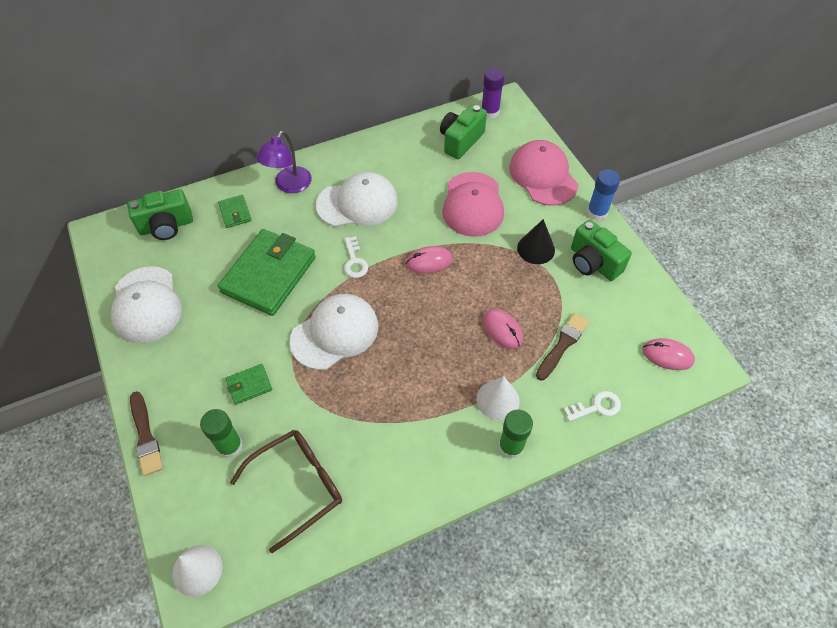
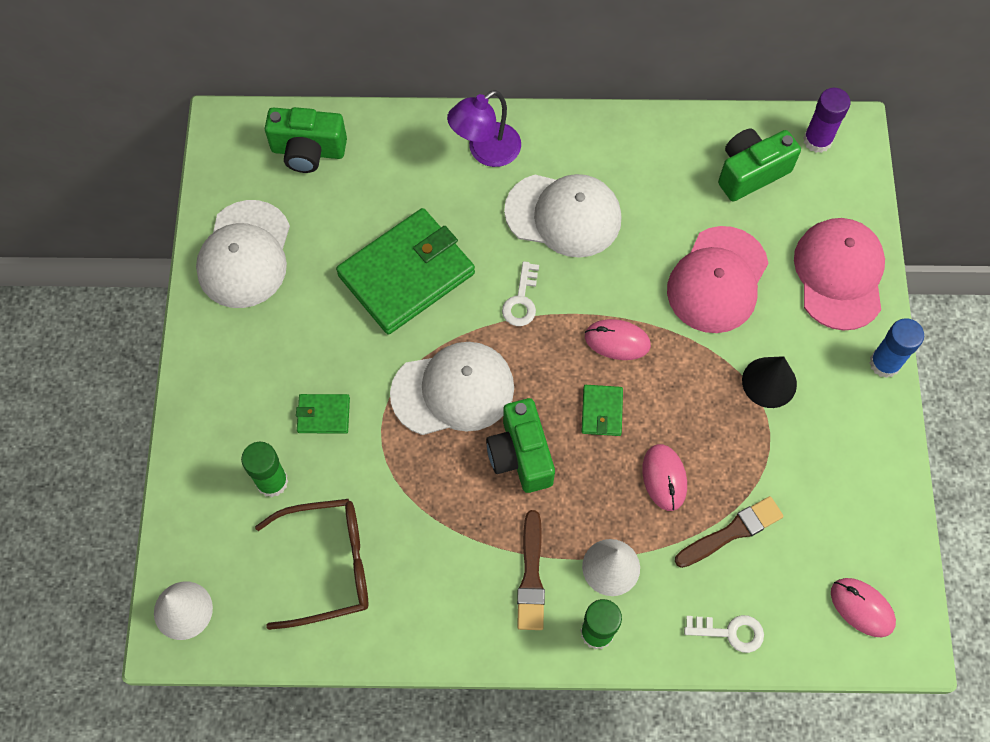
camera: 25 degrees right, 10 degrees up
(145, 436) = (184, 427): brown brush -> brown brush (531, 576)
(235, 213) = (400, 165): green wallet -> green wallet (601, 411)
(593, 263) = (836, 436): green camera -> green camera (520, 455)

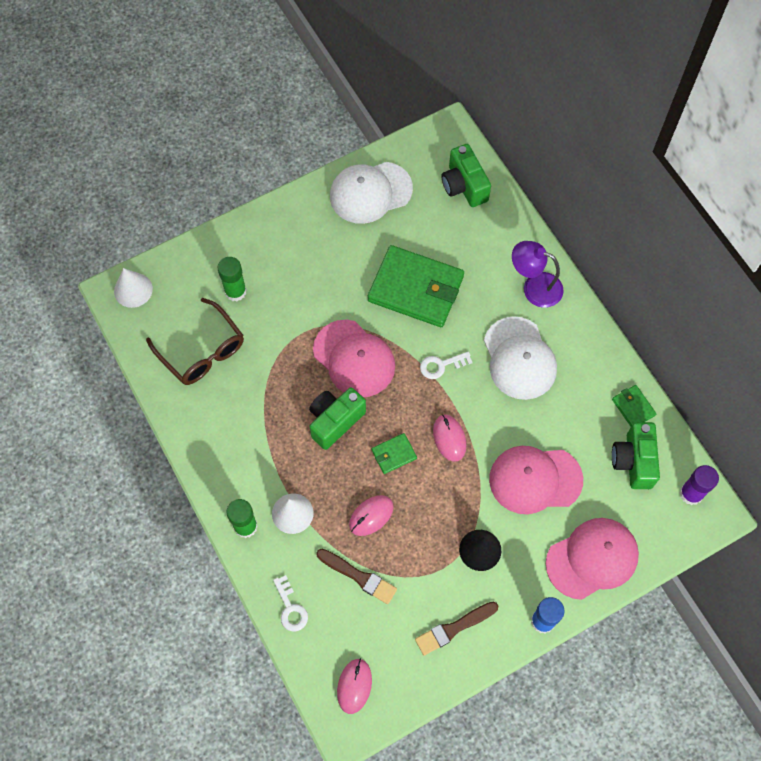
camera: 60 degrees right, 0 degrees up
(323, 415) = (294, 295): green wallet -> green wallet (633, 407)
(453, 390) = (354, 359): white cap -> pink cap
(531, 576) = (260, 469): brown brush -> brown brush (454, 628)
(751, 172) = (633, 461): green camera -> green camera turned 120 degrees counterclockwise

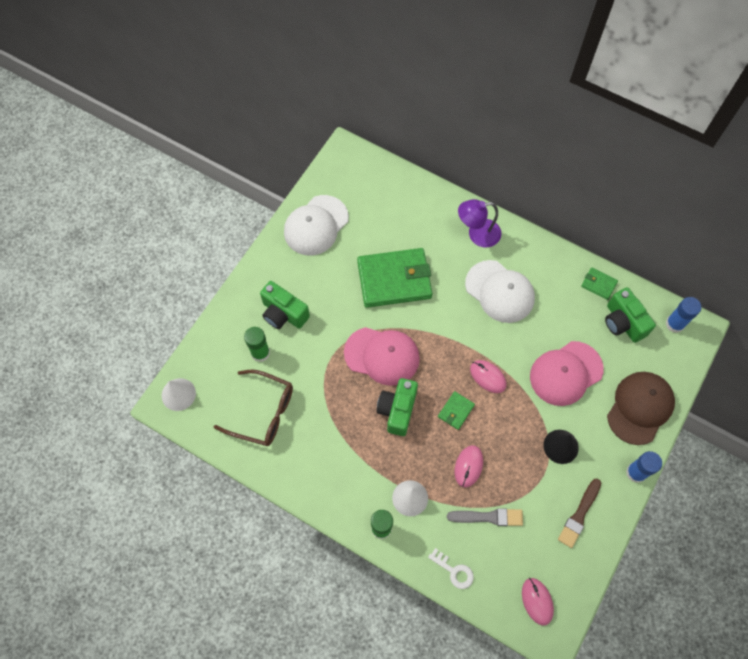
camera: 30 degrees left, 0 degrees up
(359, 576) = (488, 517): brown brush -> grey brush
(441, 365) = (448, 326): white key -> none
(464, 186) = (381, 186): green camera -> green camera (284, 313)
(592, 558) = (640, 408): pink cap -> brown cap
(691, 493) = (674, 324): purple glue stick -> blue glue stick

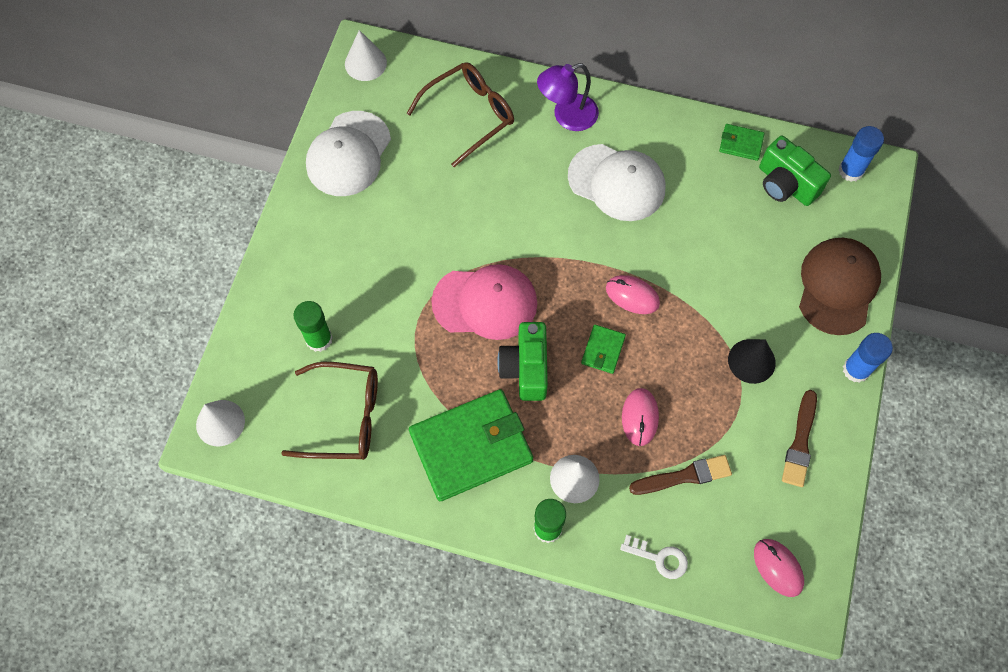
camera: 15 degrees left, 0 degrees up
(284, 313) = (337, 280): green camera -> none
(345, 162) = (365, 63): none -> white cone
(394, 280) = (474, 200): green wallet -> green wallet (471, 447)
(408, 217) = (469, 115): none -> brown glasses
(488, 517) = (684, 476): grey brush -> brown brush
(566, 373) = (731, 266): pink cap -> none

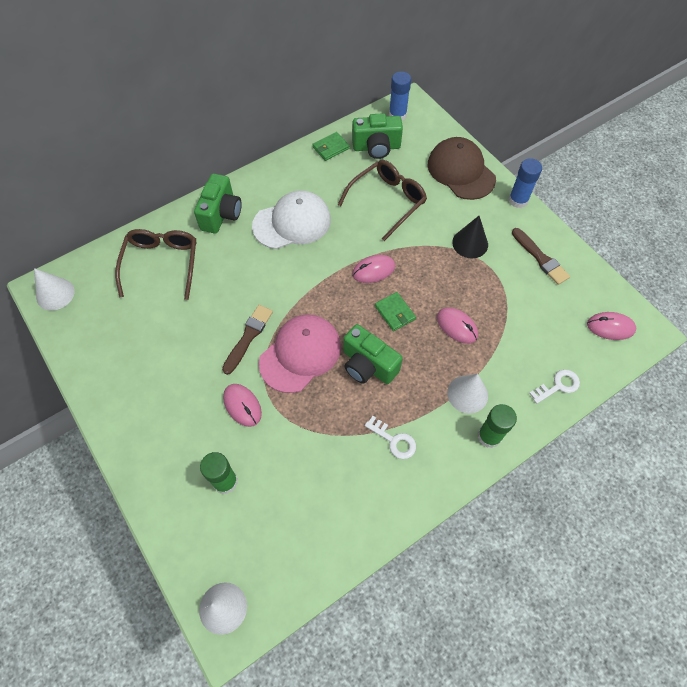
camera: 50 degrees left, 5 degrees down
(345, 417) = (300, 509): brown glasses -> brown glasses (387, 201)
(348, 154) = (108, 355): white cap -> none
(395, 296) = (242, 405): none -> pink mouse
(471, 447) = (394, 440): green wallet -> white key
(567, 116) = (221, 214): purple lamp -> green camera
(684, 476) = (514, 332): brown brush -> brown brush (248, 337)

